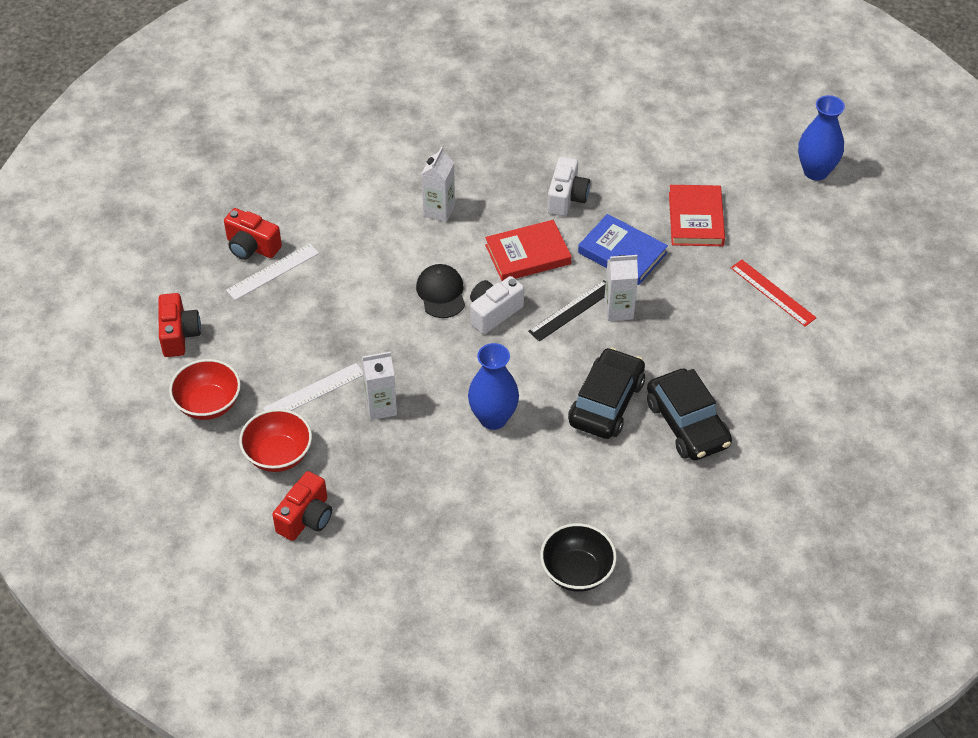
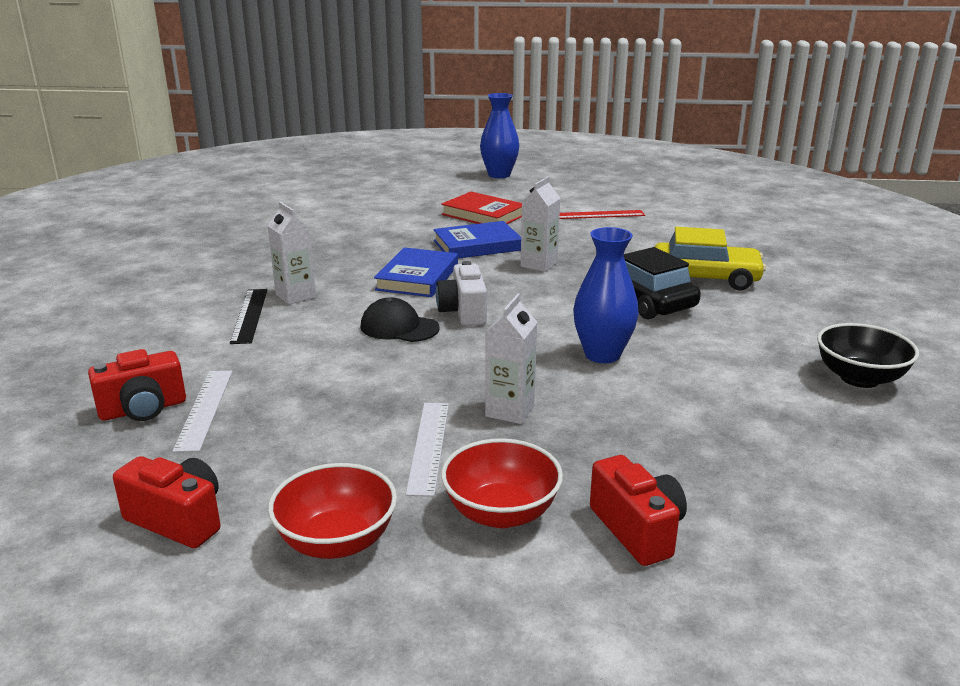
camera: 55 degrees left, 25 degrees down
(528, 254) = (417, 277): red book -> blue book
(566, 198) = (381, 245): white camera -> none
(572, 310) = (512, 281): black ruler -> black ruler (249, 315)
(687, 424) = (705, 278): black car -> yellow car

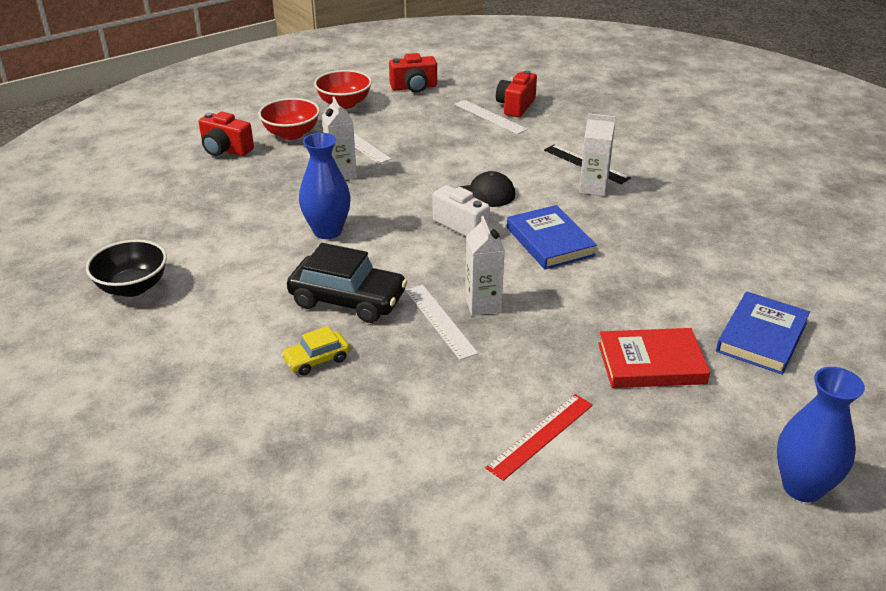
camera: 140 degrees right, 10 degrees up
(477, 245) = (572, 305): blue book -> blue book (761, 337)
(584, 267) = (440, 321): none -> white ruler
(705, 278) = (316, 359): yellow car -> yellow car, size x0.53

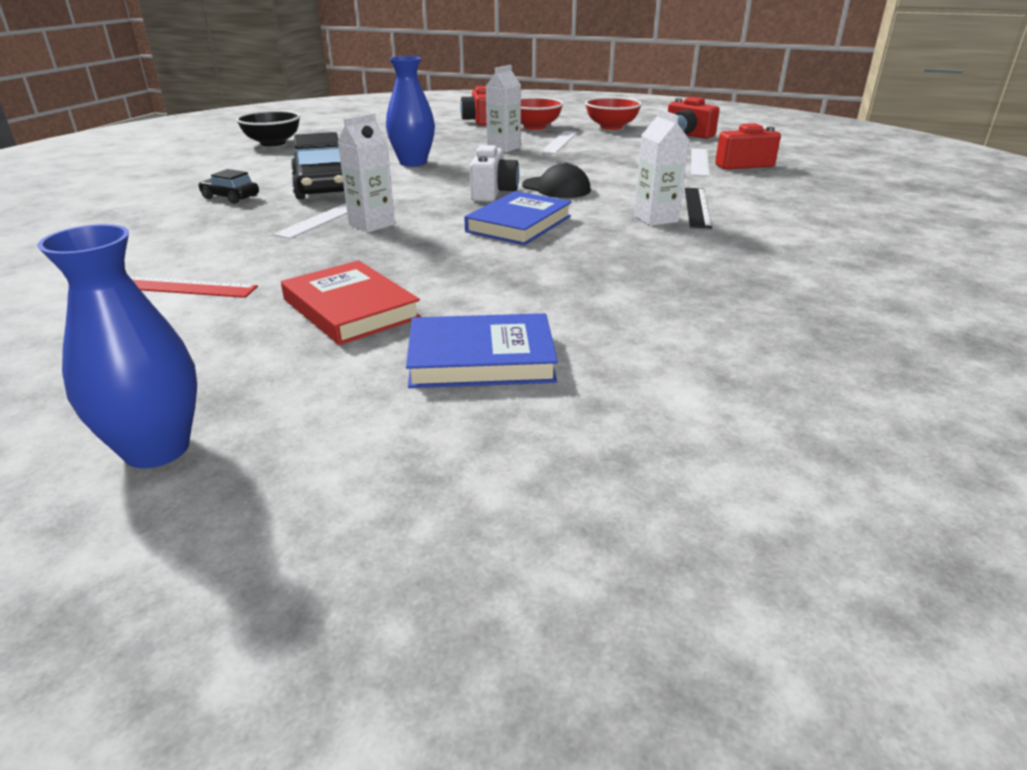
camera: 55 degrees right, 5 degrees down
(316, 359) = (230, 197): yellow car -> black car

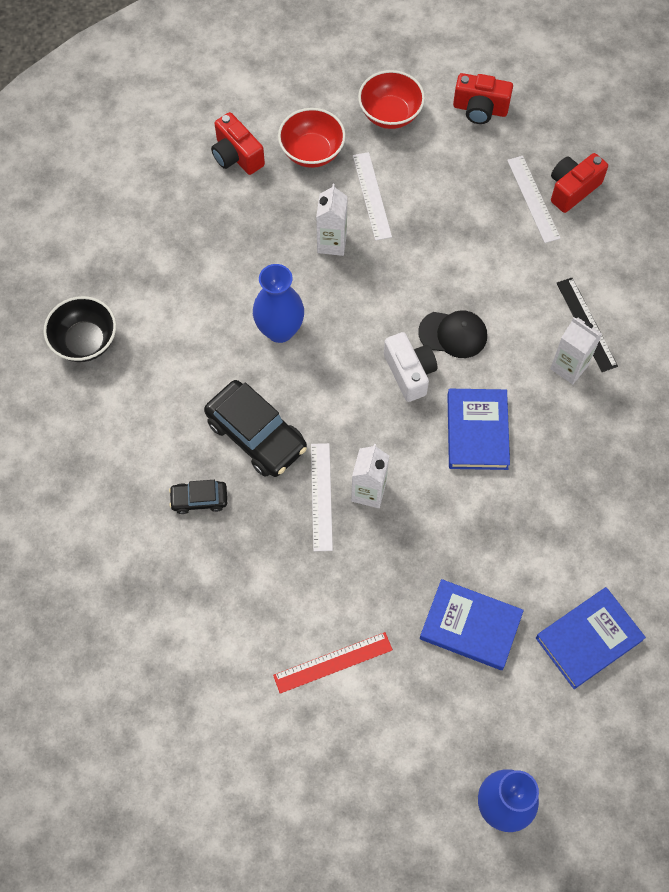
camera: 30 degrees left, 35 degrees up
(350, 309) = (470, 626): red book -> blue book

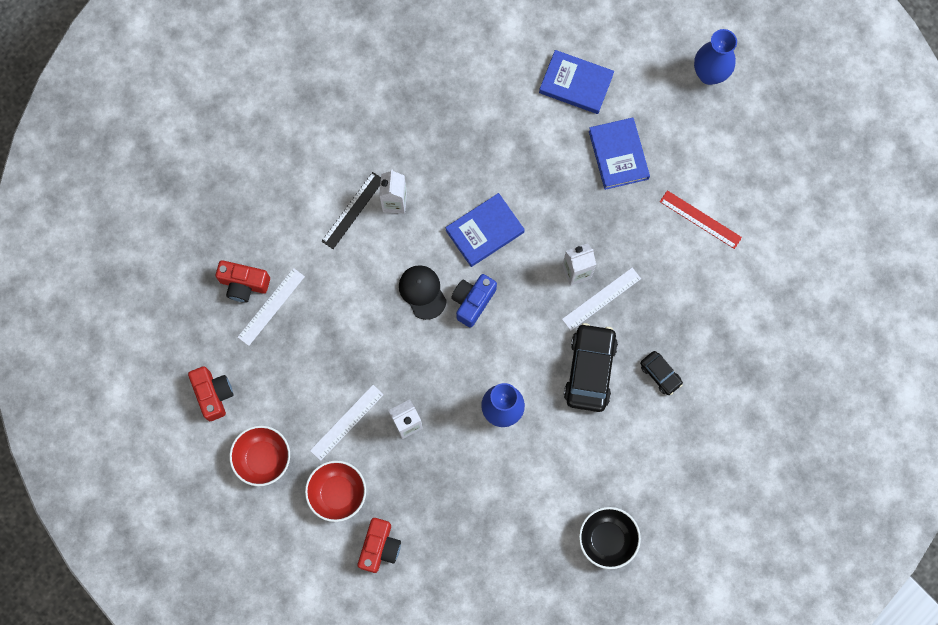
camera: 125 degrees left, 10 degrees up
(409, 373) = (472, 301): white camera -> blue camera

